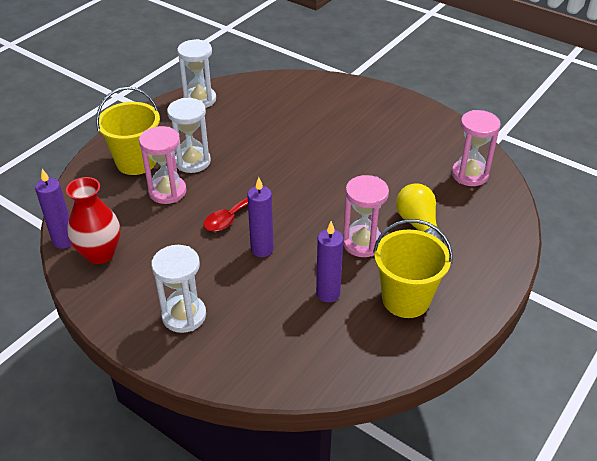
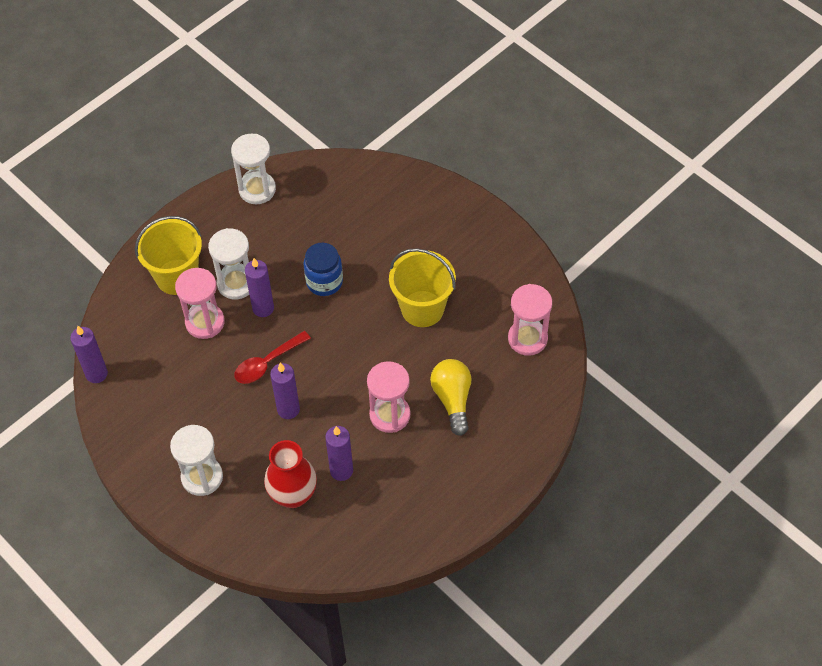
camera: 10 degrees right, 15 degrees up
(100, 254) = (130, 394): red vase -> red vase (293, 495)
(221, 176) = (263, 308): none -> purple candle
(273, 153) = (324, 282): none -> blue jar
(406, 299) = (414, 487): yellow bucket -> yellow bucket (422, 308)

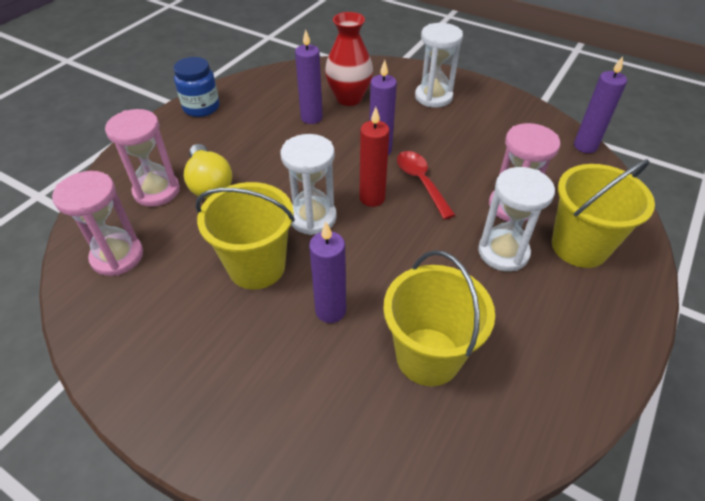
camera: 165 degrees right, 10 degrees down
(257, 189) = (559, 393): white hourglass -> white hourglass (312, 217)
(263, 308) = (455, 231): purple candle -> purple candle (330, 311)
(267, 363) = (421, 182): red spoon -> red spoon turned 60 degrees counterclockwise
(316, 354) = (372, 198): none -> red candle
(324, 224) = (428, 356): none -> yellow bucket
(324, 282) = (394, 275): blue jar -> blue jar (201, 107)
(390, 415) = (275, 162): pink hourglass -> pink hourglass (157, 191)

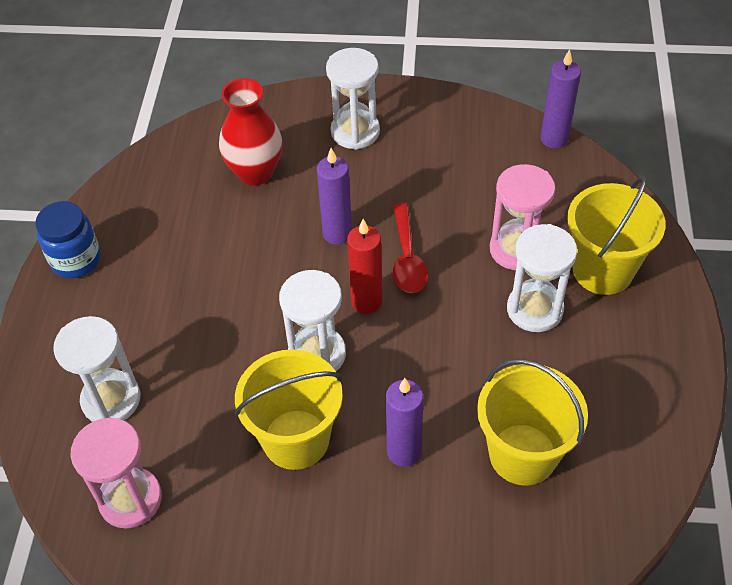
camera: 25 degrees left, 5 degrees up
(157, 191) = (111, 399): pink hourglass -> white hourglass
(209, 184) = (168, 363): yellow light bulb -> none
(311, 118) = (228, 220): purple candle -> none
(421, 182) = (407, 258): red spoon -> red spoon turned 135 degrees counterclockwise

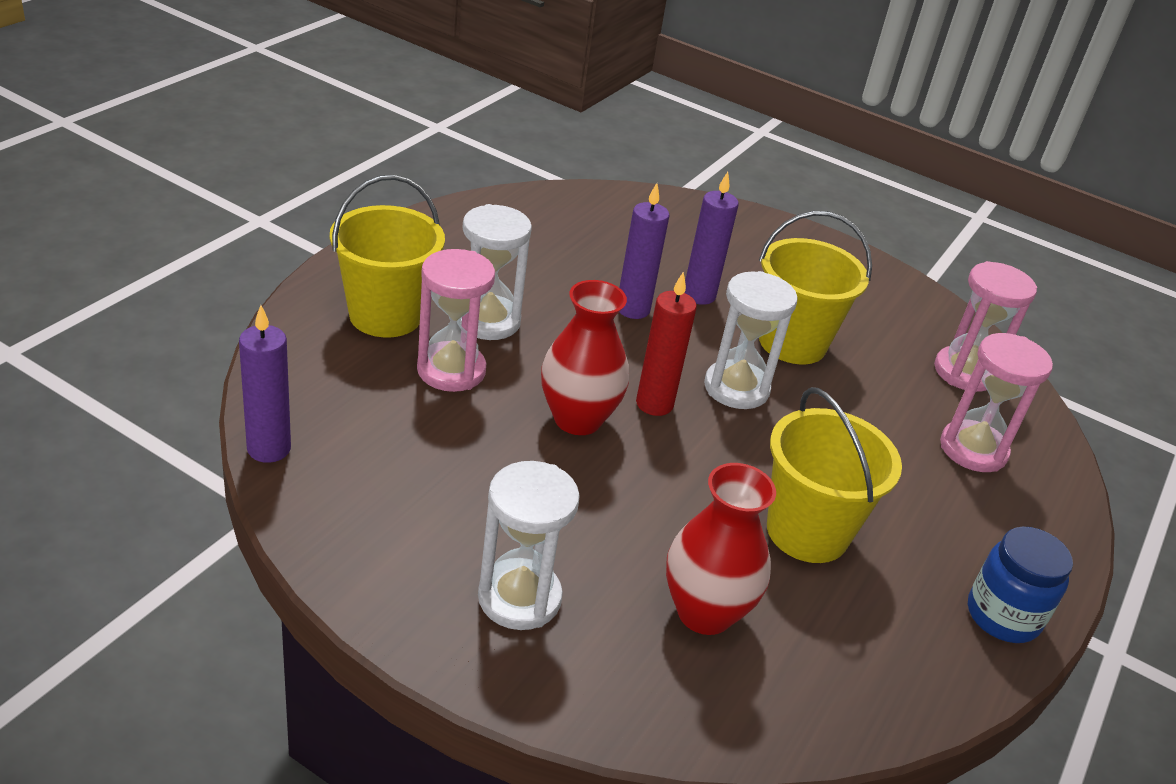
camera: 160 degrees left, 15 degrees down
(111, 399) = (973, 449): white hourglass -> pink hourglass
(337, 233) = (640, 481): purple candle -> purple candle (633, 309)
(407, 258) = (577, 419): red spoon -> red vase
(523, 454) = (599, 253): yellow bucket -> yellow bucket (807, 532)

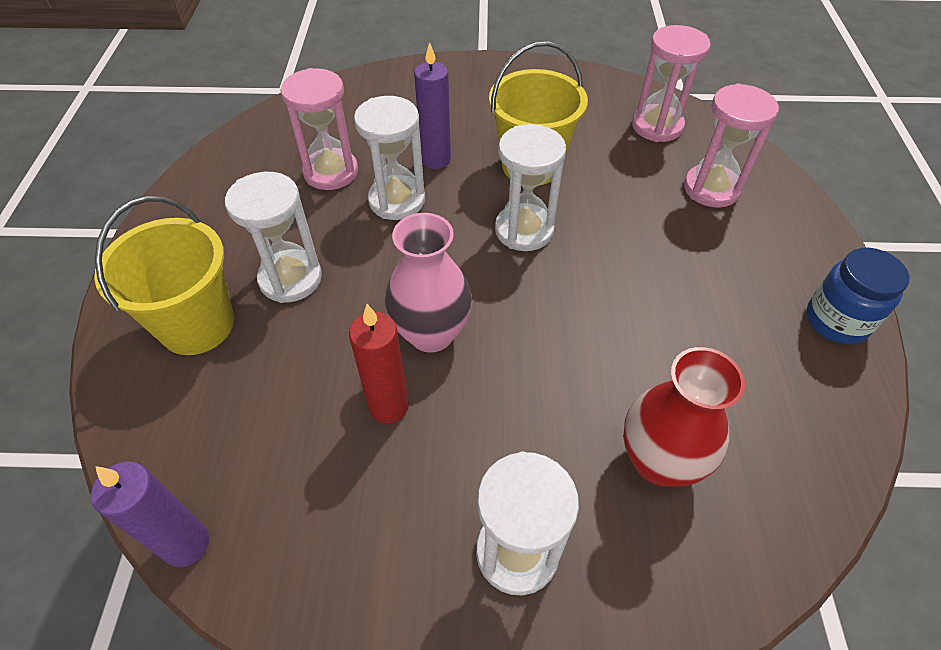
camera: 25 degrees left, 15 degrees up
(451, 370) = (294, 348): pink hourglass -> pink hourglass (331, 172)
(577, 419) = (431, 333): red vase -> pink vase
(633, 309) = (397, 200): purple candle -> white hourglass
(654, 404) = (477, 282): red candle -> red candle (389, 406)
(807, 532) = (667, 332): yellow bucket -> none

